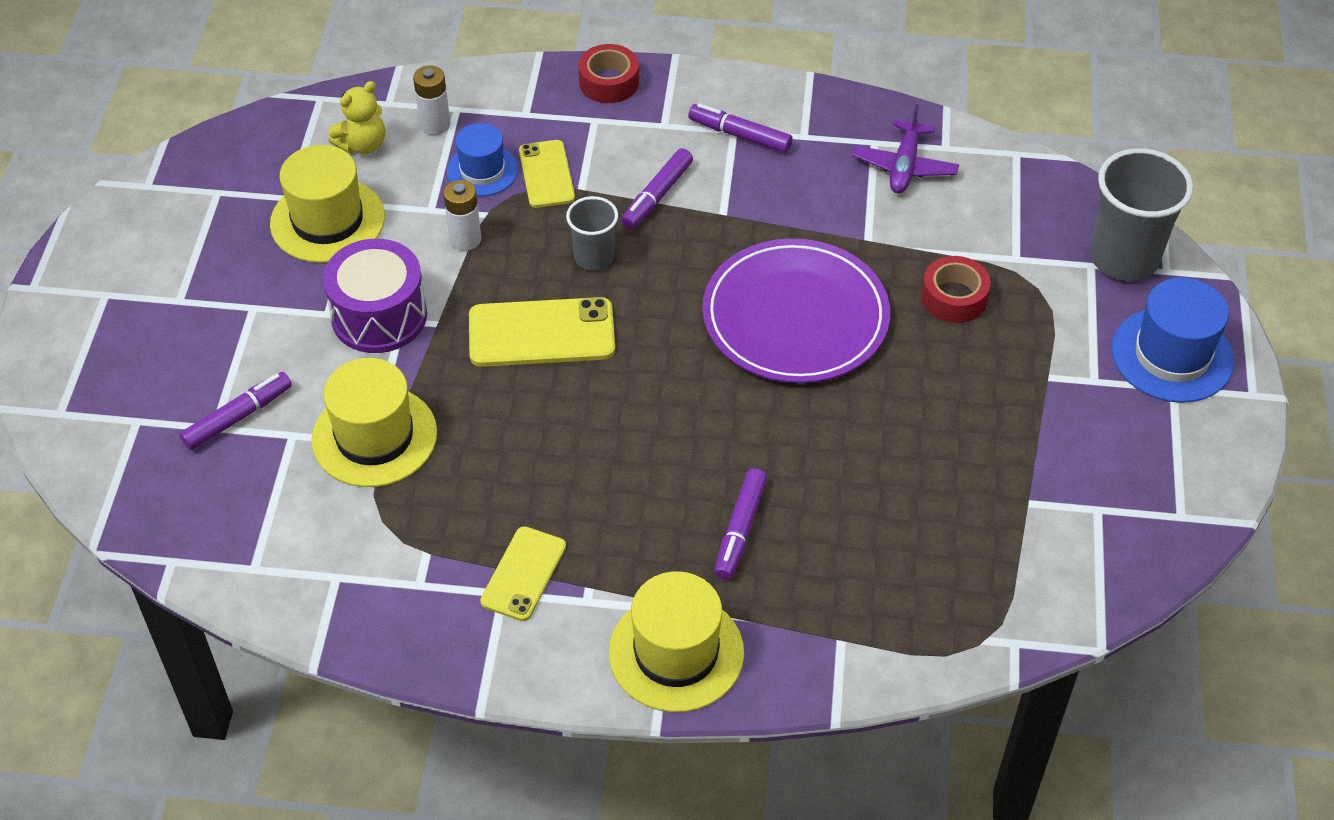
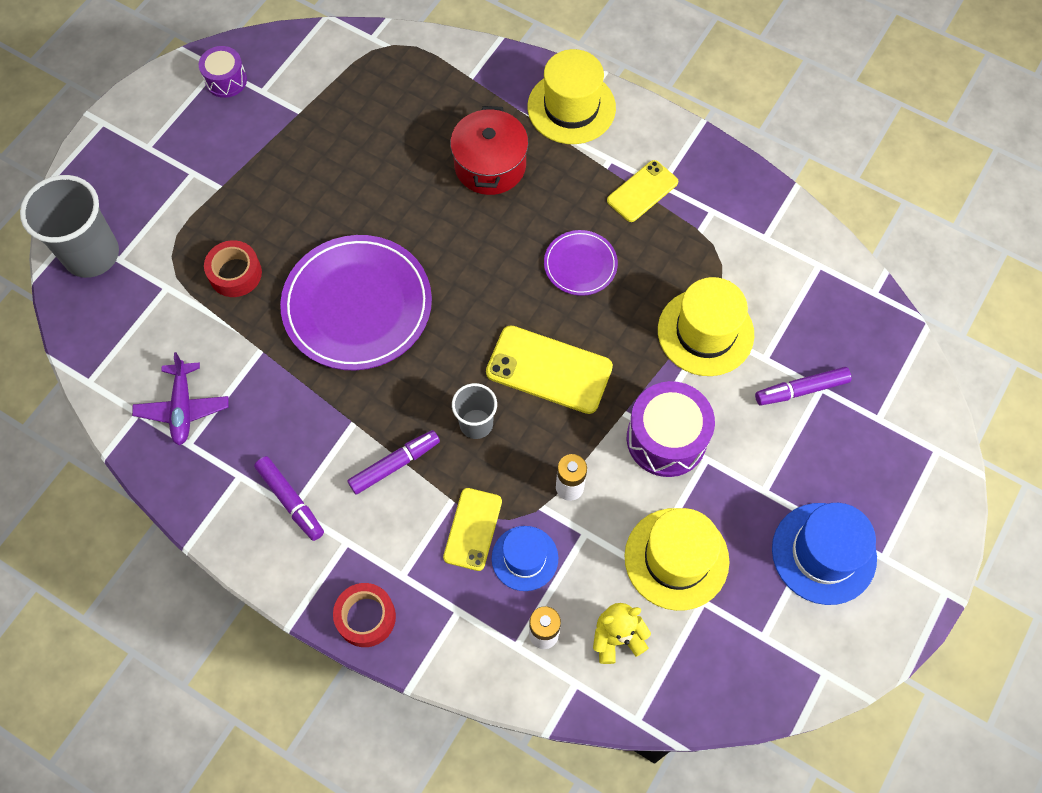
camera: 155 degrees left, 15 degrees up
(561, 454) = (580, 264): none -> purple plate
(740, 530) = (490, 165): purple marker -> red pot
(904, 166) = (183, 408): purple plane -> purple plane turned 135 degrees clockwise
(1154, 504) = (226, 80): none -> purple drum
(1172, 355) = (127, 169): blue hat -> blue hat (824, 553)

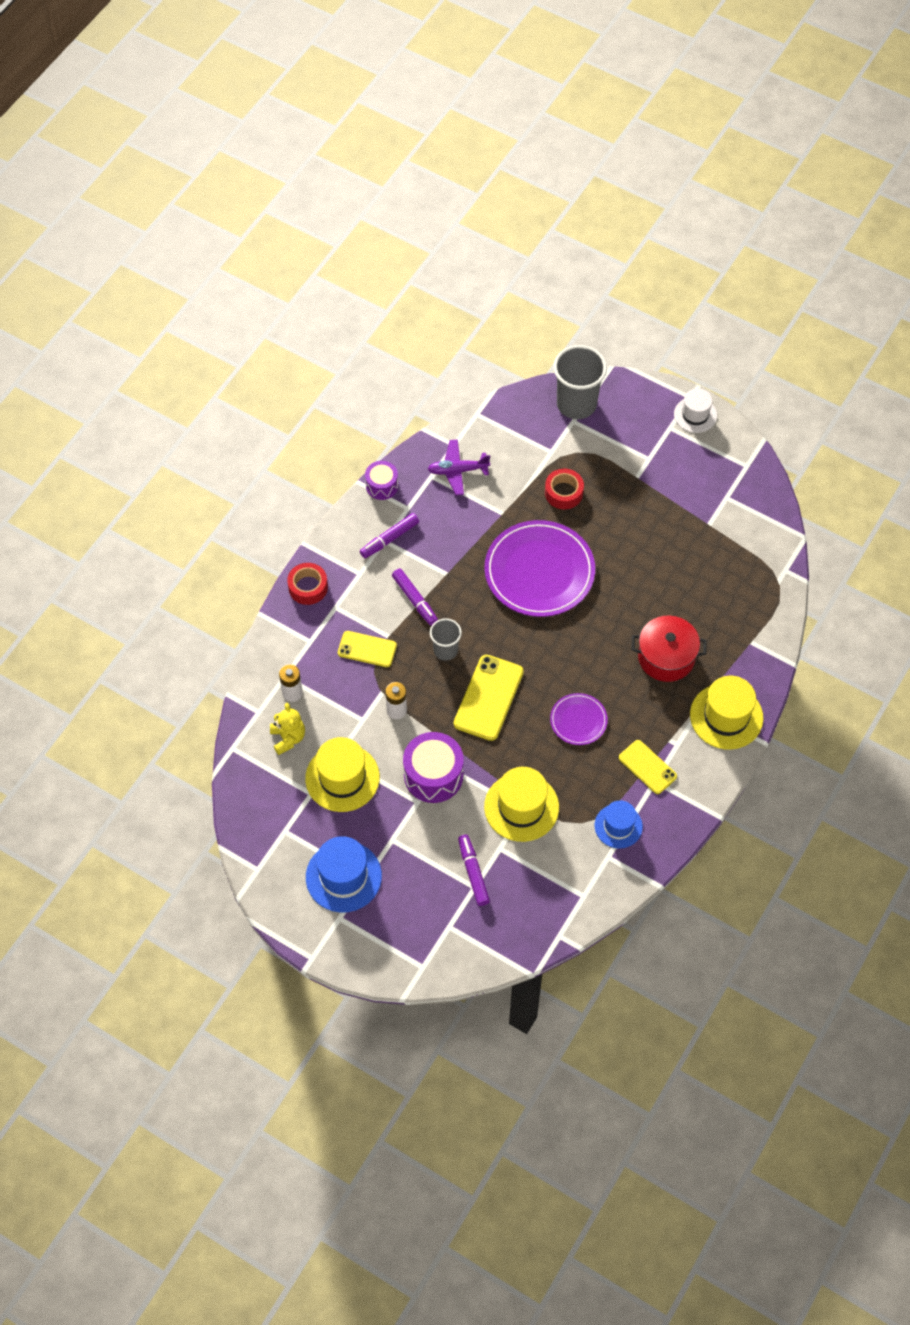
camera: 90 degrees right, 5 degrees down
(131, 118) = (695, 415): none -> white hat
(226, 80) = (735, 473): purple drum -> purple drum (382, 486)
(525, 558) = (345, 681): blue hat -> blue hat (618, 826)

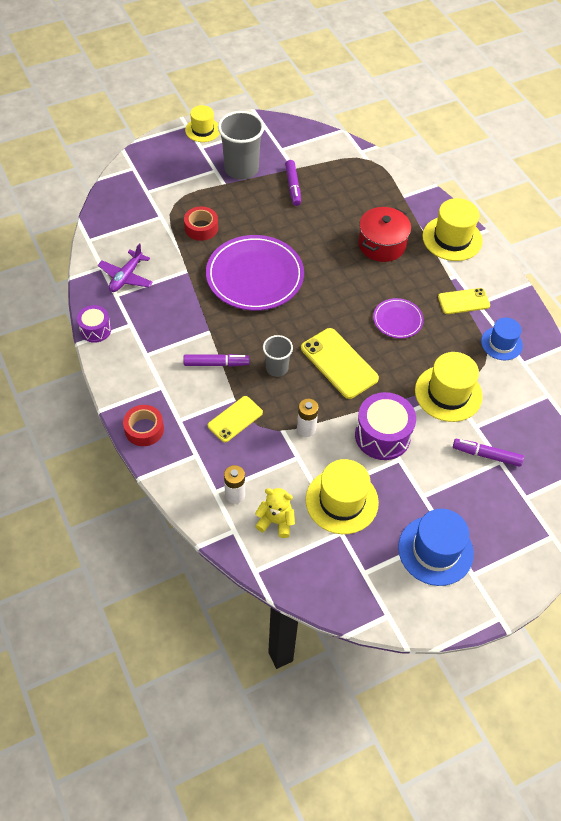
camera: 60 degrees left, 5 degrees down
(389, 539) = (148, 350): purple marker -> purple marker (293, 186)
(576, 404) = (135, 183): grey cup -> grey cup (241, 169)
(695, 415) = (202, 130): white hat -> yellow hat

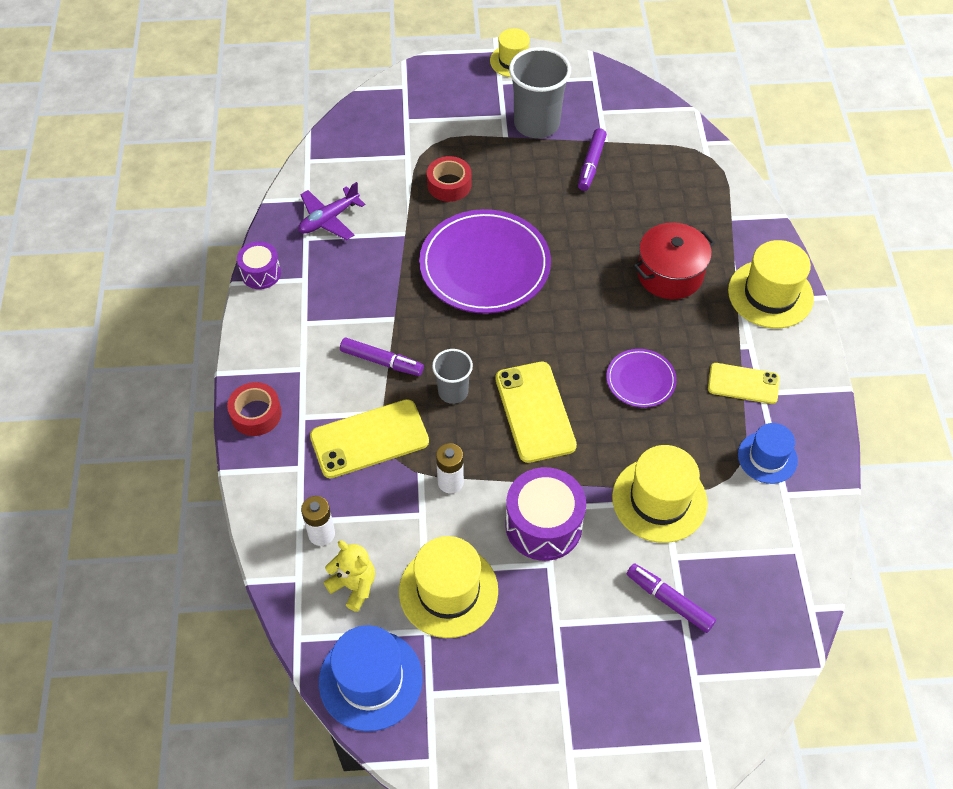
camera: 25 degrees right, 0 degrees up
(235, 419) = (369, 439): yellow phone -> yellow phone, size x1.56
(435, 550) = (536, 701): blue hat -> blue hat (370, 680)

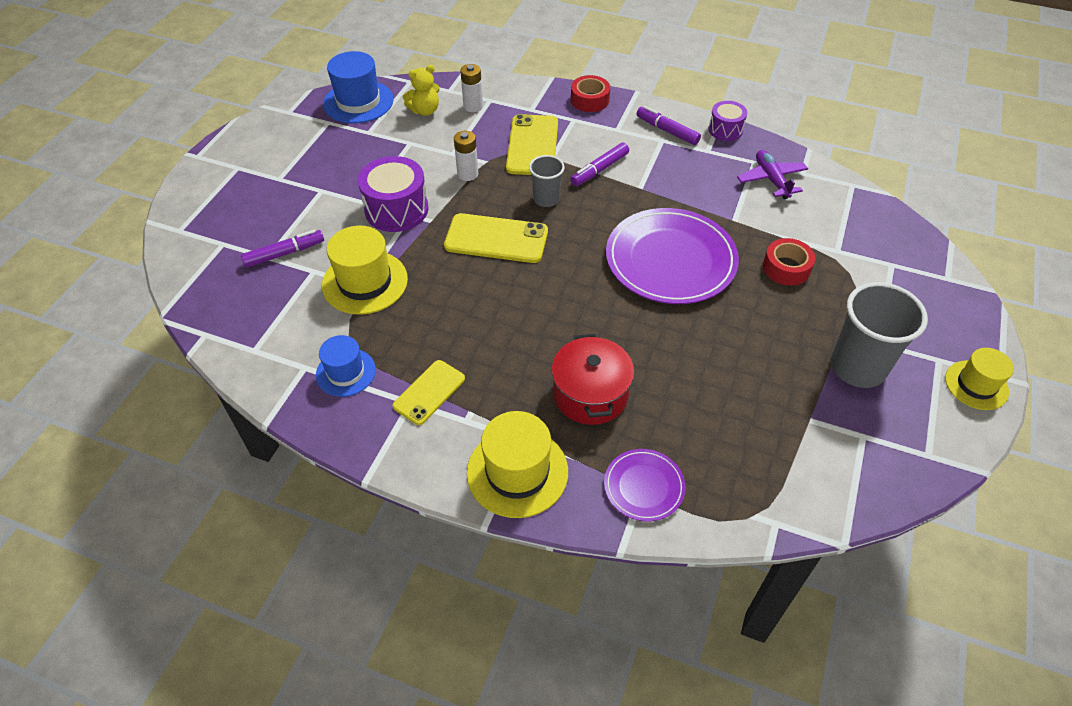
camera: 115 degrees right, 5 degrees down
(448, 591) = (387, 149): yellow hat -> none
(591, 164) = (776, 392): purple marker -> purple marker (667, 131)
(640, 380) = (482, 318): purple plate -> purple plate (644, 486)

